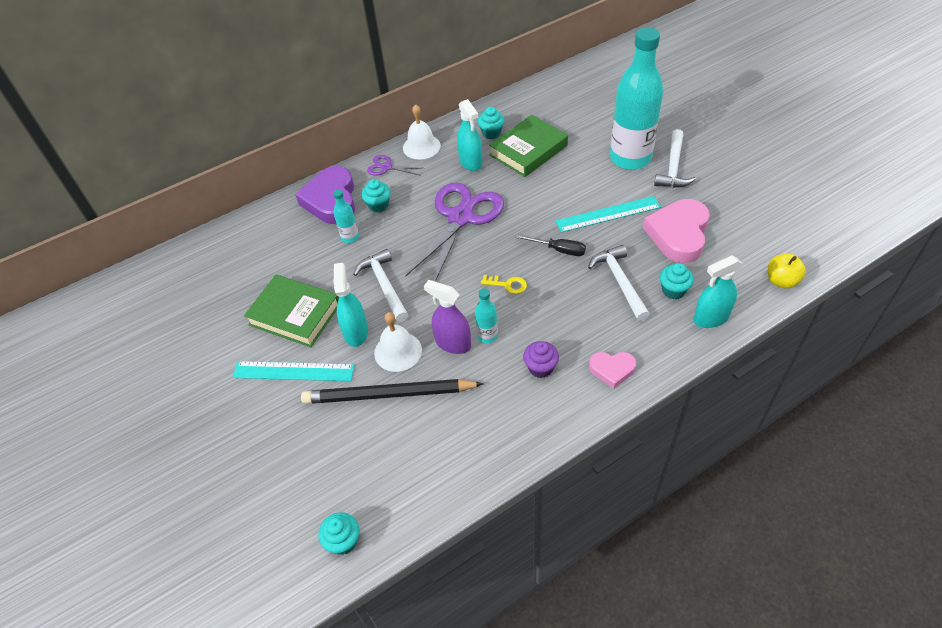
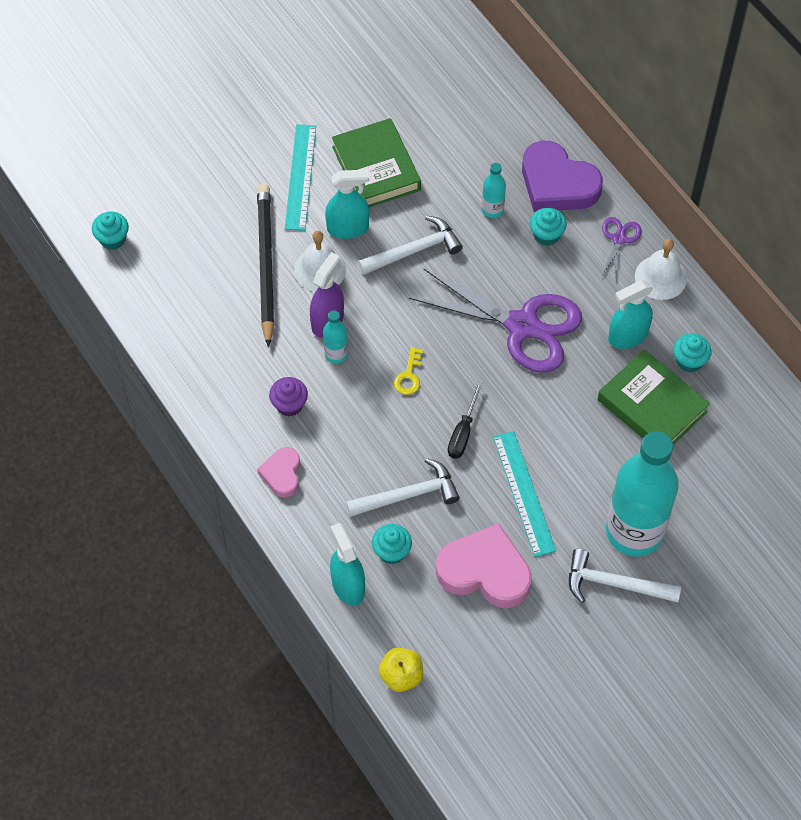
camera: 85 degrees right, 10 degrees up
(295, 314) = (376, 168): green book -> green book turned 45 degrees counterclockwise
(331, 200) = (557, 184): purple heart -> purple heart turned 135 degrees counterclockwise

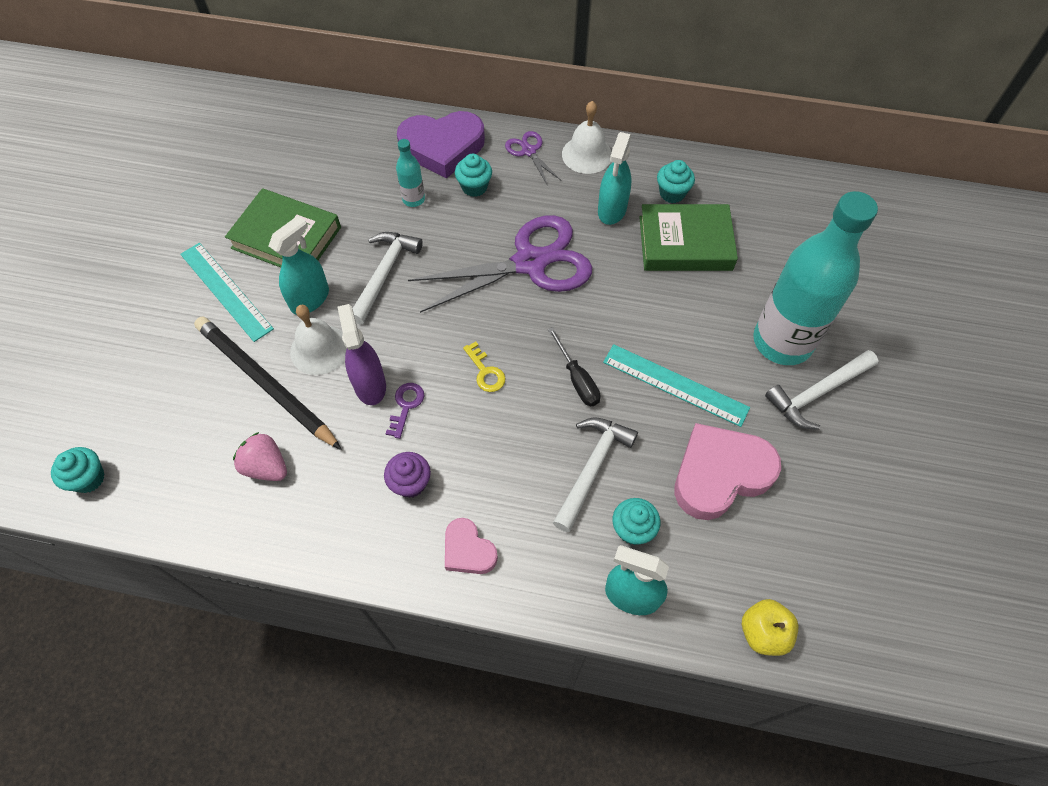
camera: 45 degrees left, 0 degrees up
(216, 320) = (266, 467): none -> pink strawberry
(336, 354) = (406, 406): turquoise bottle -> purple key

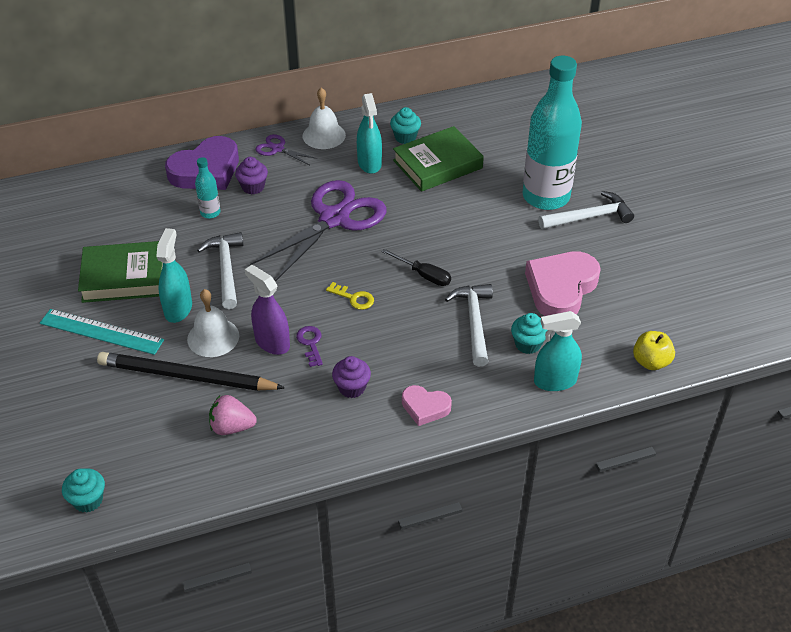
camera: 30 degrees left, 15 degrees down
(474, 187) = (253, 187): turquoise cupcake -> purple cupcake
(675, 384) = (493, 250): turquoise ruler -> none
(817, 393) = (589, 217): white hammer -> white hammer turned 135 degrees counterclockwise

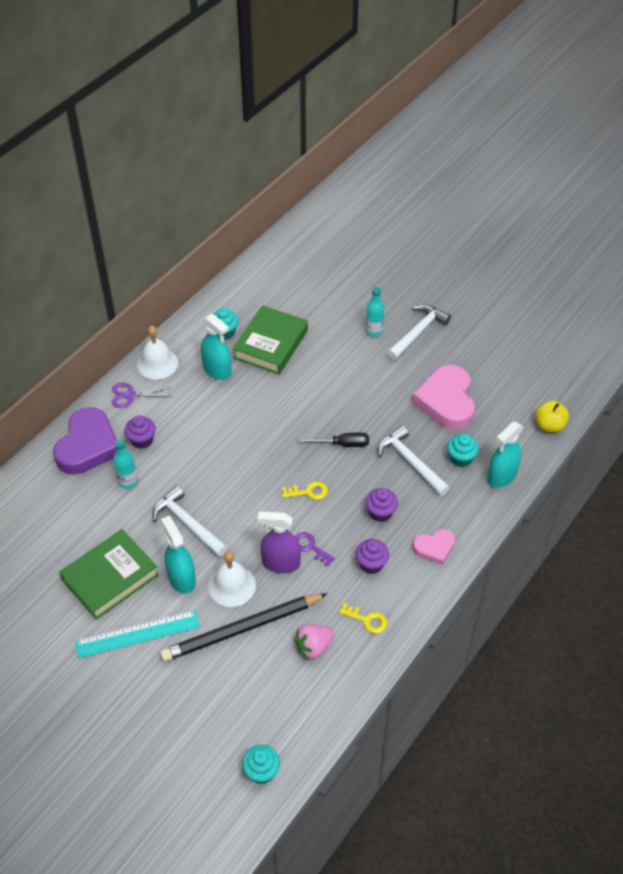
camera: 35 degrees left, 5 degrees up
(301, 432) = (367, 620): none -> yellow key
(334, 218) = (233, 433): purple scissors -> none
(403, 350) = (380, 513): none -> purple cupcake
(546, 197) = (374, 331): turquoise bottle -> turquoise bottle, size x0.42

